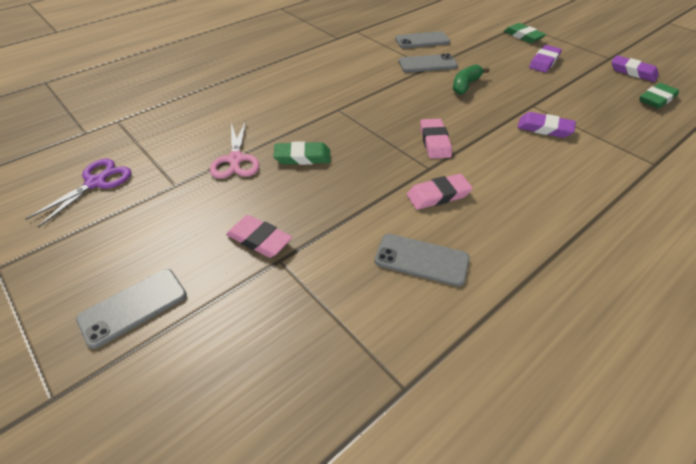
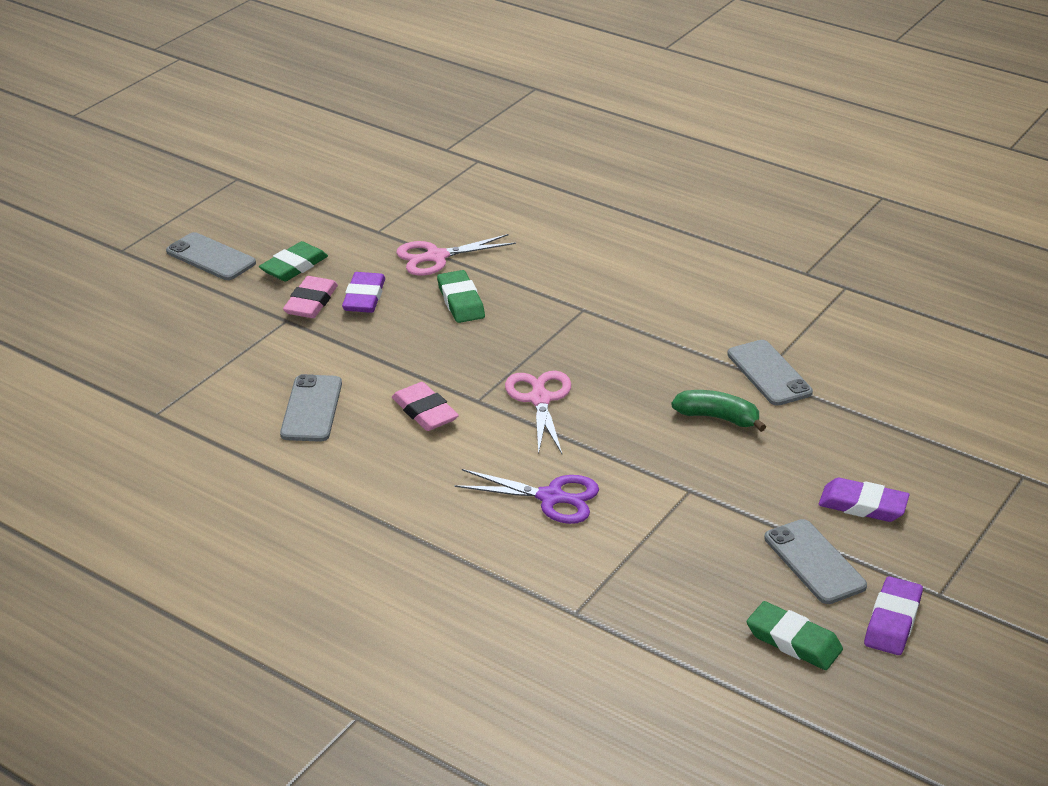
camera: 75 degrees right, 10 degrees down
(96, 183) = (363, 185): purple scissors -> purple scissors (551, 497)
(422, 40) = (856, 360): grey phone -> grey phone (814, 562)
(434, 142) = (540, 399): pink eraser -> pink scissors
(523, 36) = (964, 479): green eraser -> green eraser (294, 266)
(544, 128) = (624, 501): purple eraser -> purple eraser (364, 297)

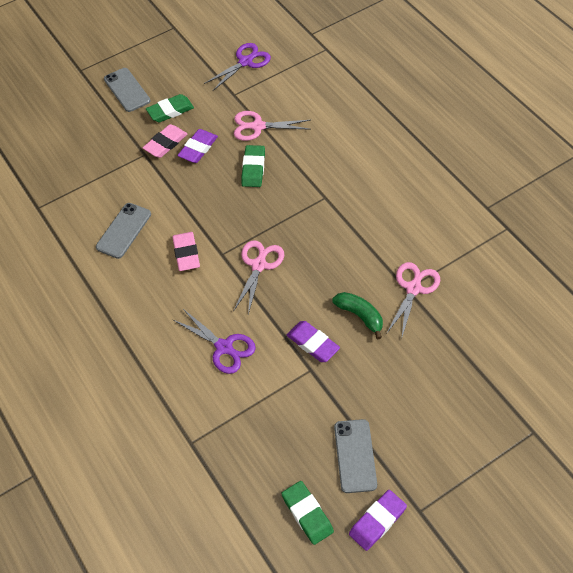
camera: 25 degrees right, 20 degrees up
(371, 194) = (245, 62): none -> purple scissors
(769, 373) = (413, 288): grey phone -> pink scissors
(863, 505) = (412, 420): purple eraser -> purple eraser (313, 343)

